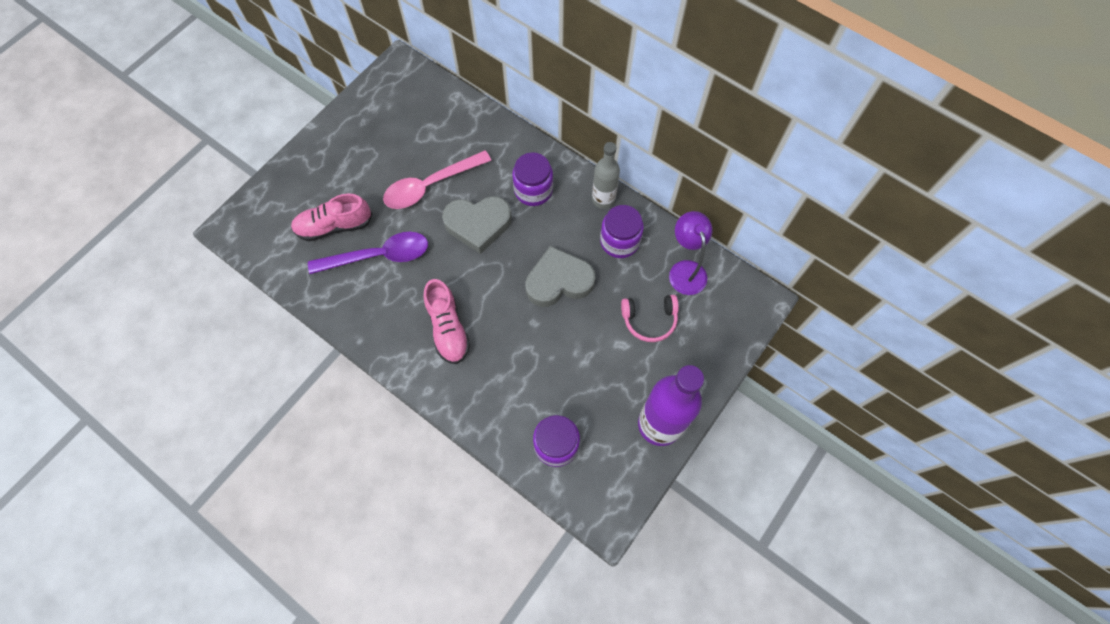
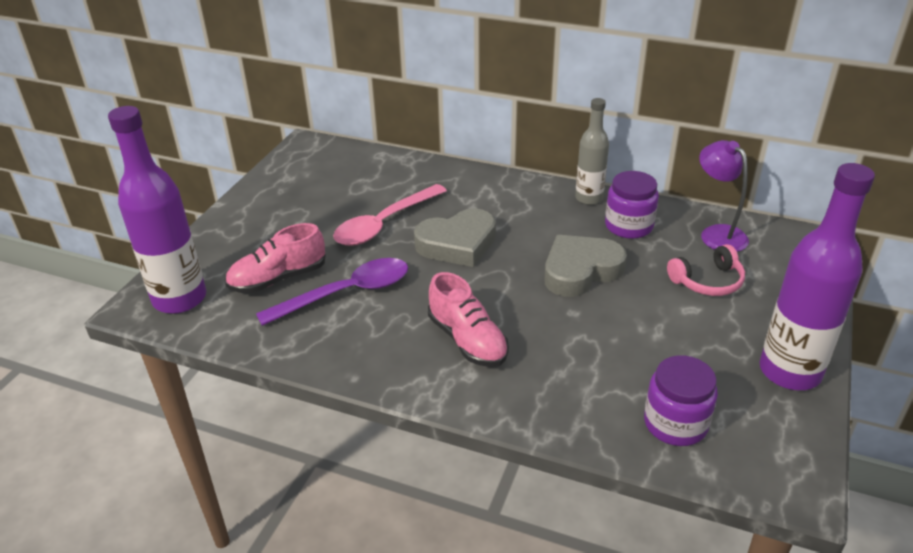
camera: 15 degrees left, 30 degrees down
(260, 228) = (180, 299): none -> purple bottle
(533, 190) = (506, 206): purple jar -> none

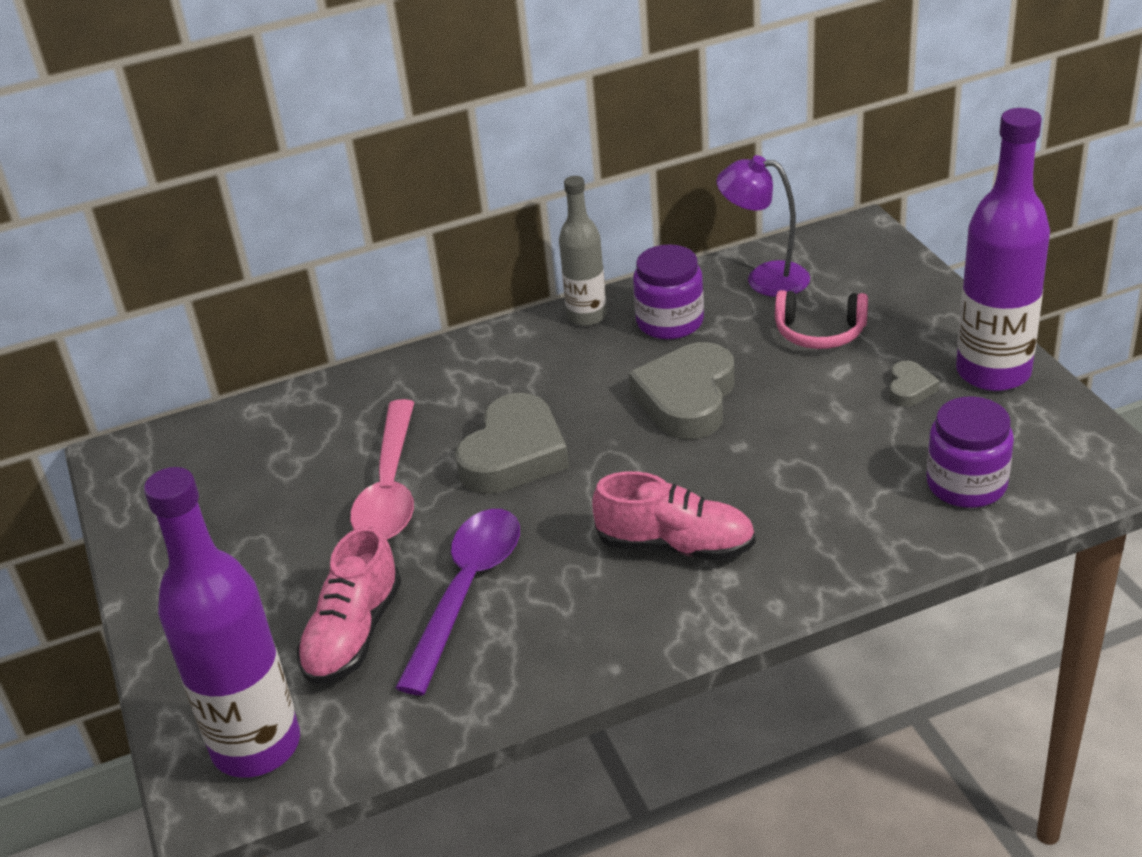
camera: 40 degrees left, 0 degrees up
(708, 281) = (819, 332): pink headphones -> pink headphones turned 75 degrees clockwise
(719, 346) = (910, 388): none -> grey heart

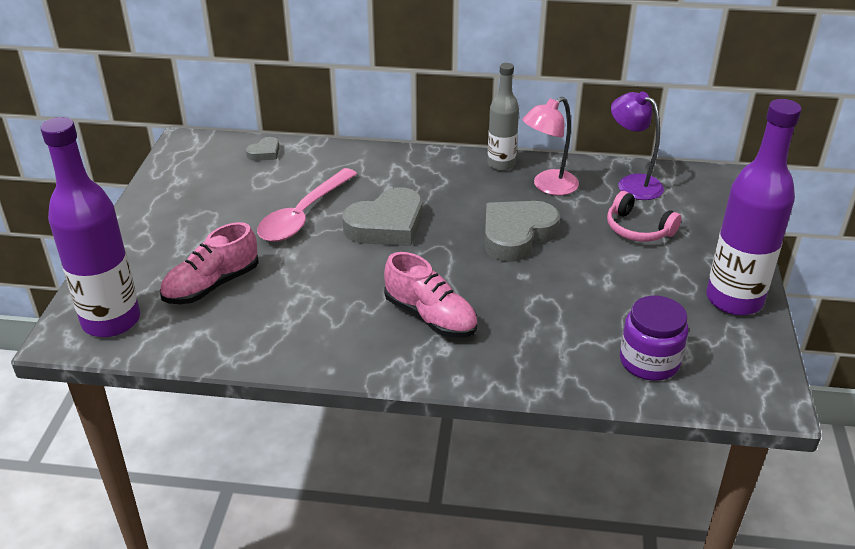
camera: 25 degrees right, 0 degrees up
(467, 591) = (291, 289): purple spoon -> none
(670, 322) = (548, 186): purple jar -> pink lamp
(910, 388) = (666, 286): grey heart -> grey heart (265, 153)

